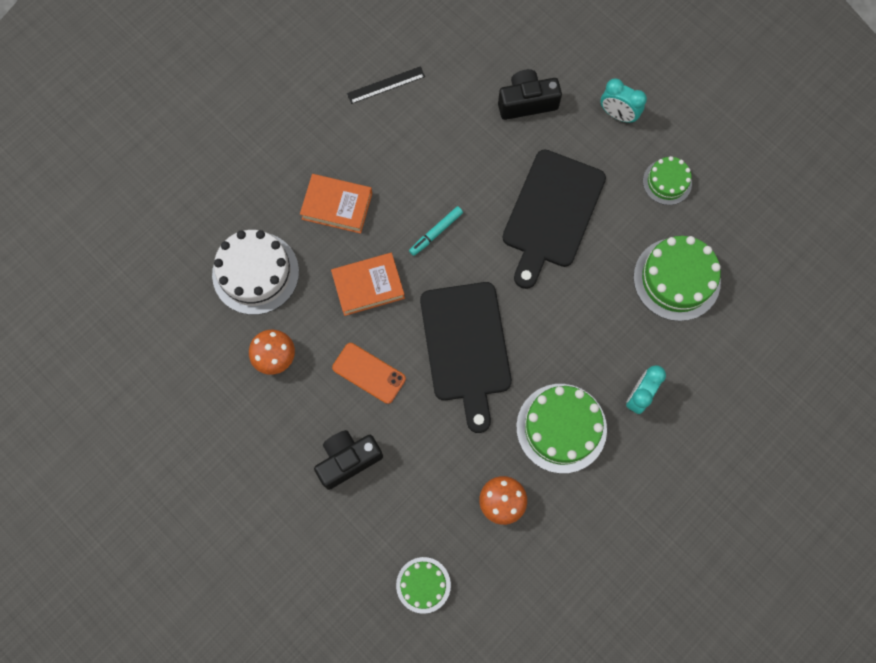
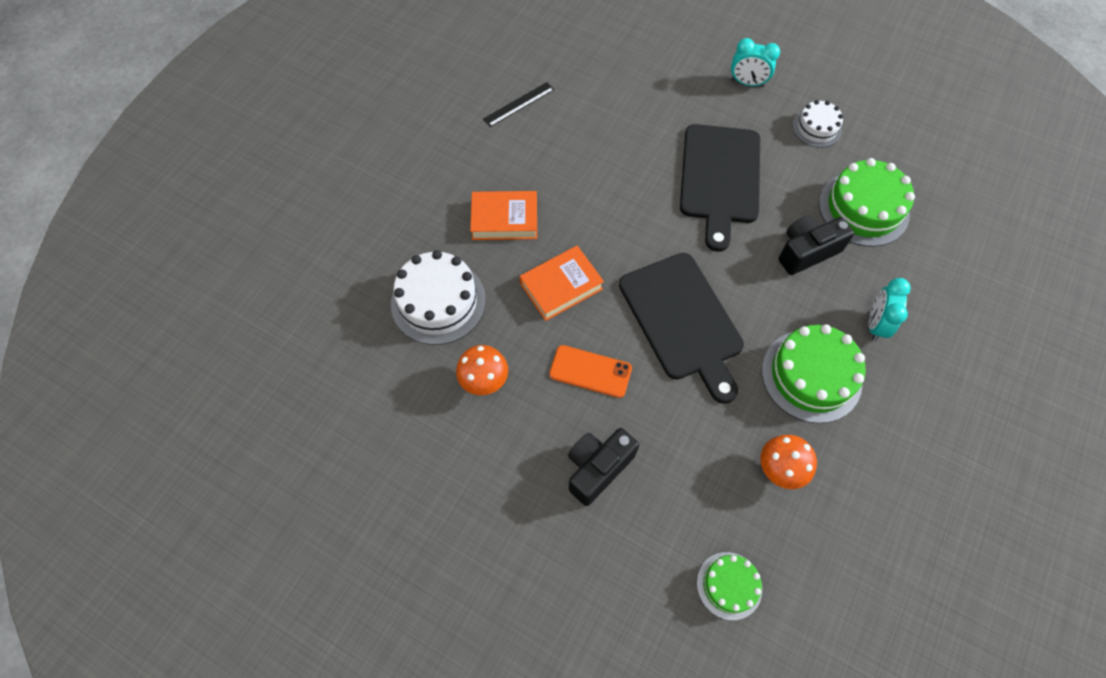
camera: 15 degrees left, 10 degrees down
(436, 232) = (613, 221): turquoise marker -> none
(526, 102) = (658, 90): black camera -> black camera (806, 251)
(667, 182) = (817, 128): green cake -> white cake

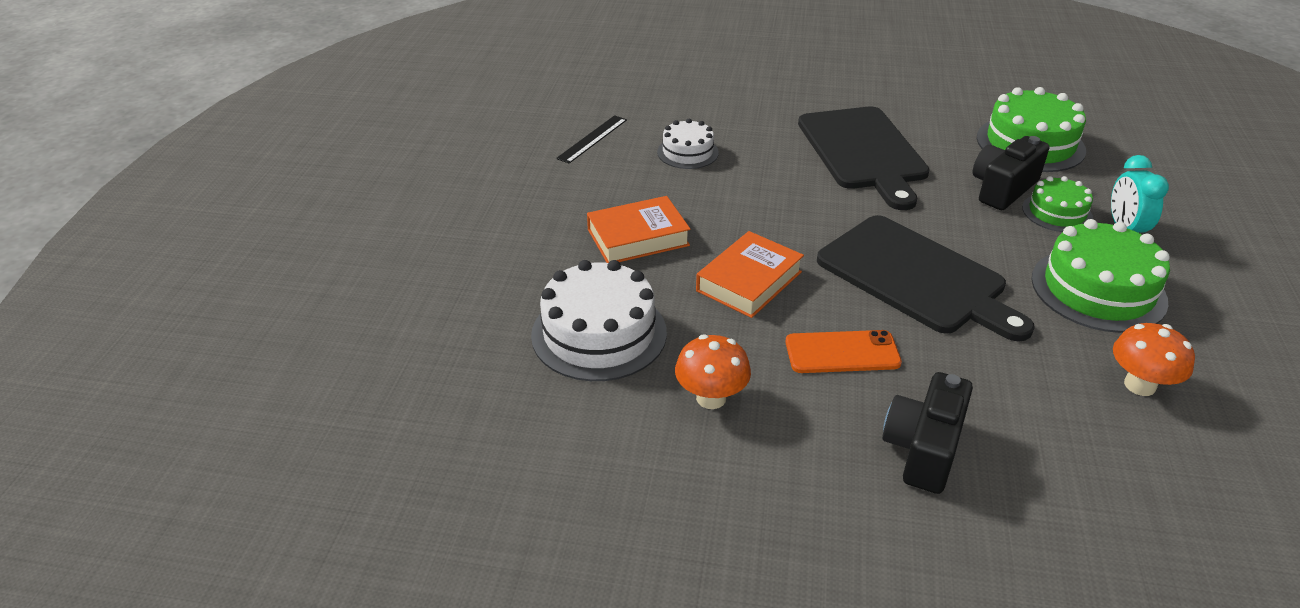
camera: 20 degrees left, 25 degrees down
(729, 585) = (1185, 526): green cake -> green cake (1057, 212)
(747, 83) = (834, 77): turquoise clock -> none
(817, 128) = (932, 95): white cake -> white cake (687, 152)

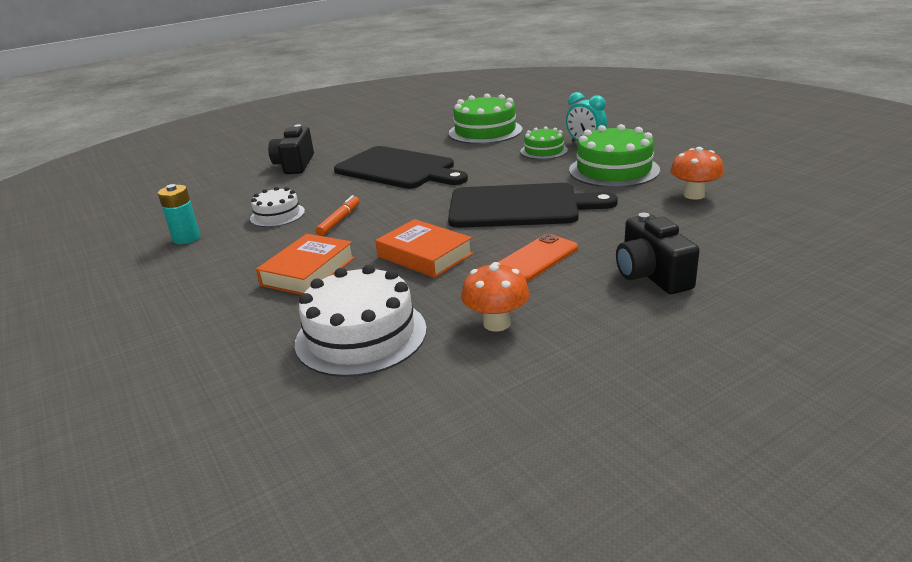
camera: 40 degrees left, 10 degrees down
(592, 139) = (186, 238): black ruler -> turquoise battery
(729, 191) = (339, 220): none -> orange marker
(749, 281) = (425, 255): orange book -> orange book turned 45 degrees counterclockwise
(1002, 189) = (501, 153): black camera -> black camera (295, 165)

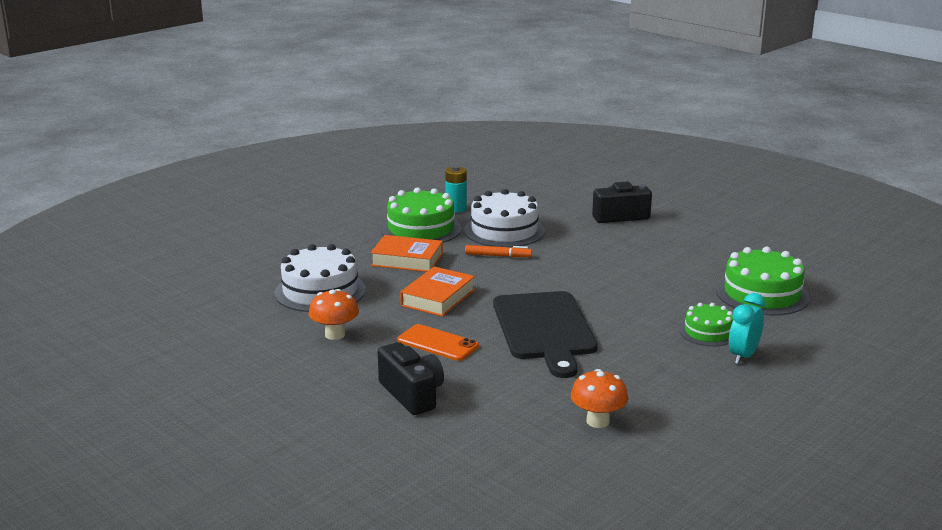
camera: 75 degrees right, 5 degrees down
(277, 215) = (504, 231): white cake -> white cake, size x1.72
(398, 169) = (624, 263): black cutting board -> none
(613, 170) = (659, 375): green cake -> green cake (421, 229)
(651, 275) = (412, 394): black camera -> black camera turned 90 degrees clockwise

